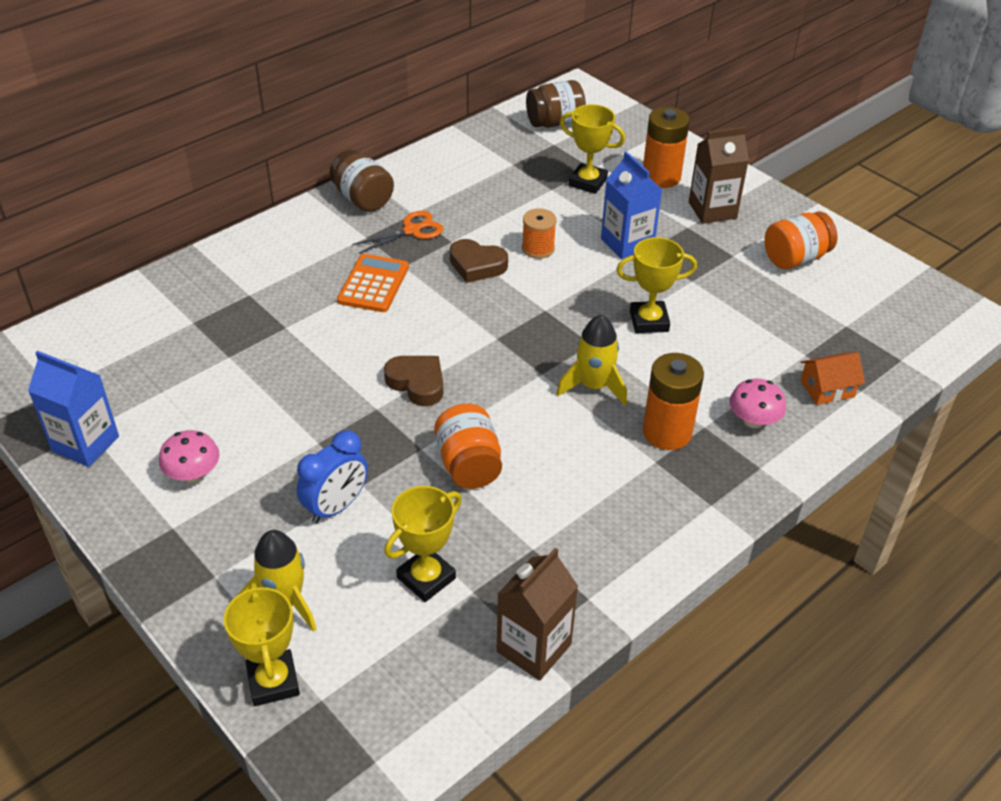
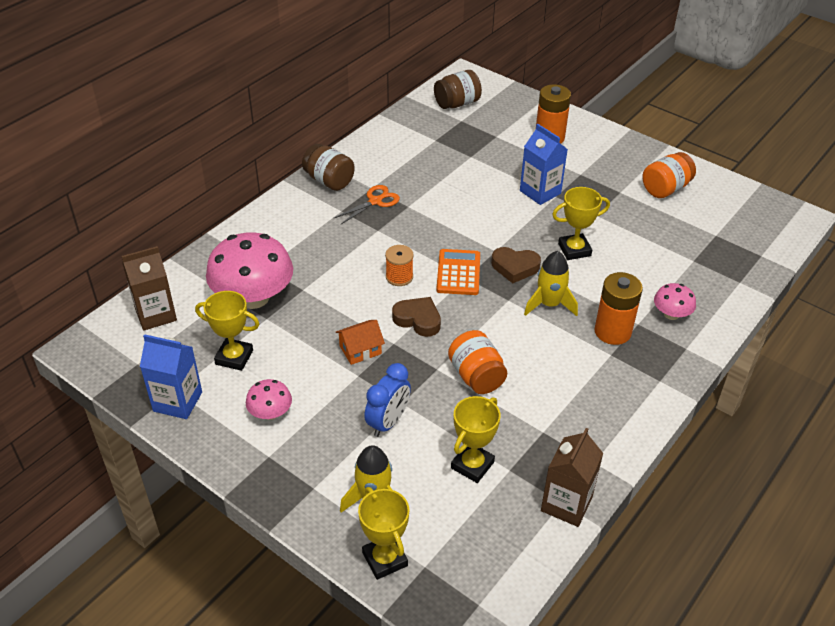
camera: 10 degrees left, 0 degrees up
(221, 329) = (253, 297): none -> pink mushroom
(373, 284) = (359, 247): orange calculator -> orange calculator (458, 273)
(477, 265) = (433, 223): brown heart -> brown heart (515, 267)
(538, 248) = (475, 204): orange spool -> orange spool (399, 277)
(587, 182) = (496, 148): yellow trophy -> yellow trophy (234, 357)
(712, 210) = (595, 159): brown carton -> brown carton (156, 314)
(827, 388) = (716, 283): orange house -> orange house (360, 350)

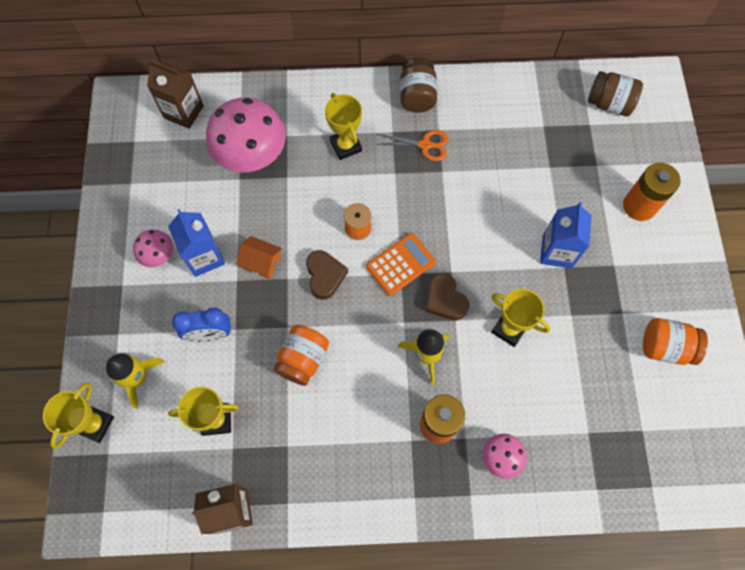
camera: 50 degrees right, 25 degrees up
(178, 401) = (122, 193): blue carton -> blue carton (204, 257)
(234, 357) = (187, 191): yellow trophy -> yellow trophy (346, 146)

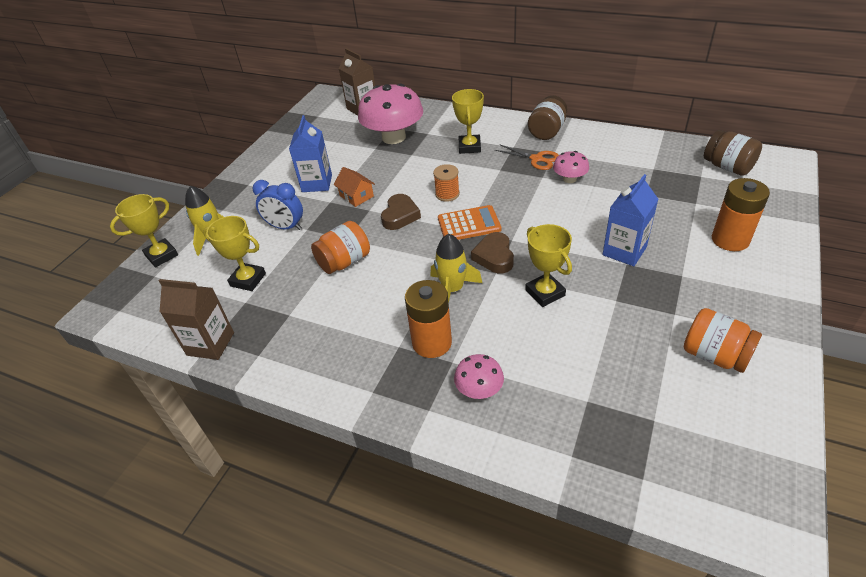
camera: 30 degrees right, 25 degrees down
(158, 255) = (285, 174): pink mushroom -> pink mushroom (569, 179)

